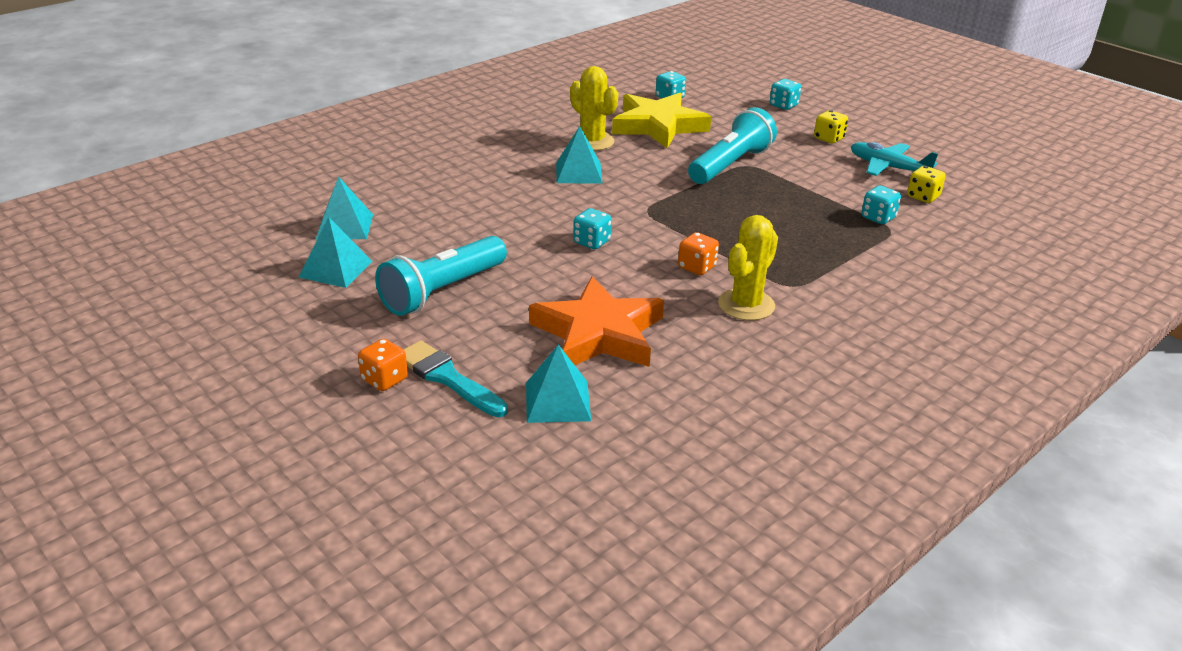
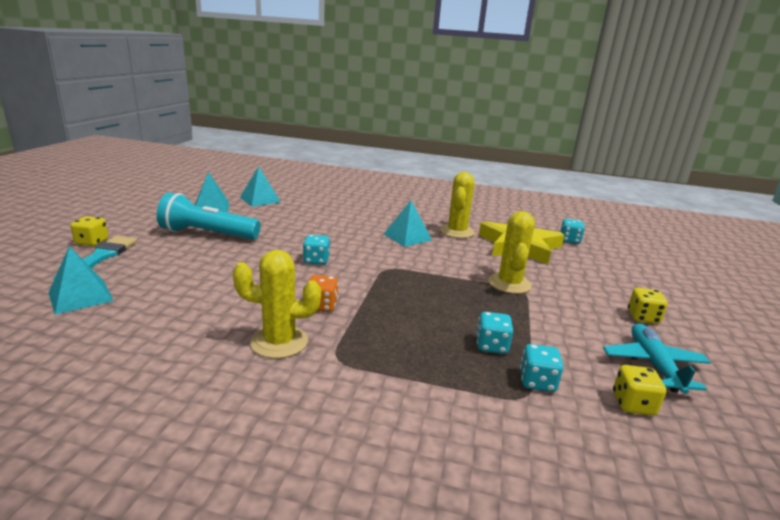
camera: 55 degrees right, 10 degrees down
(384, 379) = (92, 242): orange dice -> yellow dice
(598, 333) = (186, 290): orange star -> none
(730, 165) = (509, 283): turquoise flashlight -> yellow cactus
(783, 105) = (655, 283): turquoise dice -> turquoise dice (491, 346)

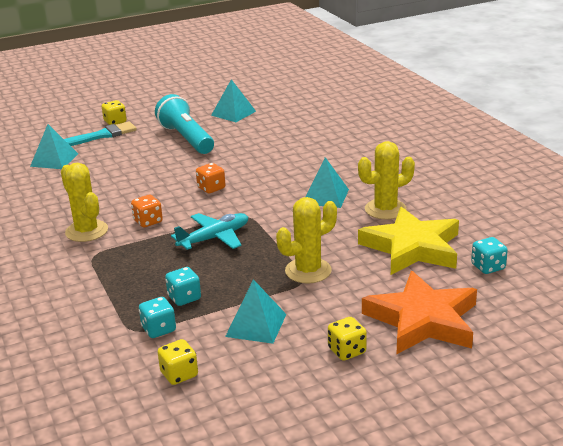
camera: 55 degrees right, 5 degrees up
(260, 199) = (284, 116): turquoise pyramid -> turquoise pyramid (256, 325)
(316, 260) = (211, 188): turquoise dice -> orange dice
(619, 280) = (423, 320): none -> orange star
(653, 364) = (256, 373): turquoise plane -> turquoise plane (214, 238)

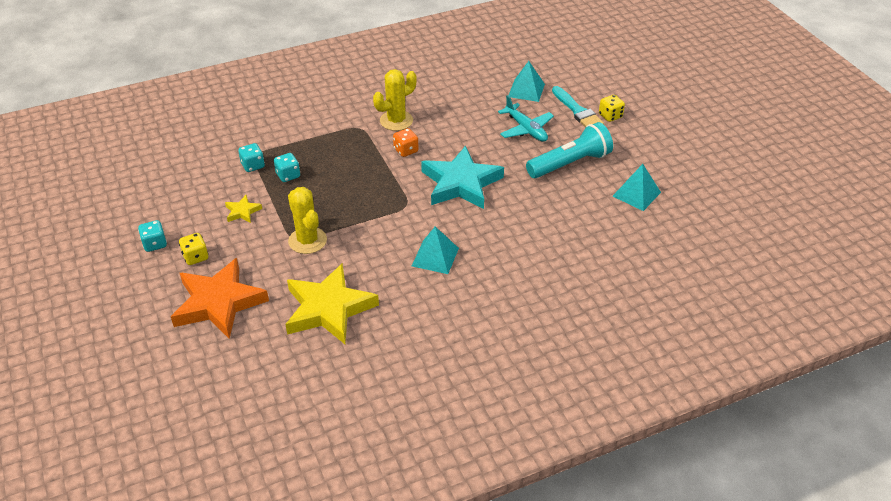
camera: 90 degrees right, 15 degrees up
(179, 374) = (200, 177): yellow dice -> none
(211, 188) = (461, 183): orange dice -> turquoise star
(214, 238) = (371, 188): turquoise plane -> turquoise plane (526, 129)
(256, 325) = (242, 211): turquoise pyramid -> yellow star
(385, 209) = (402, 297): yellow cactus -> none
(488, 267) = (283, 357): turquoise dice -> turquoise dice (155, 244)

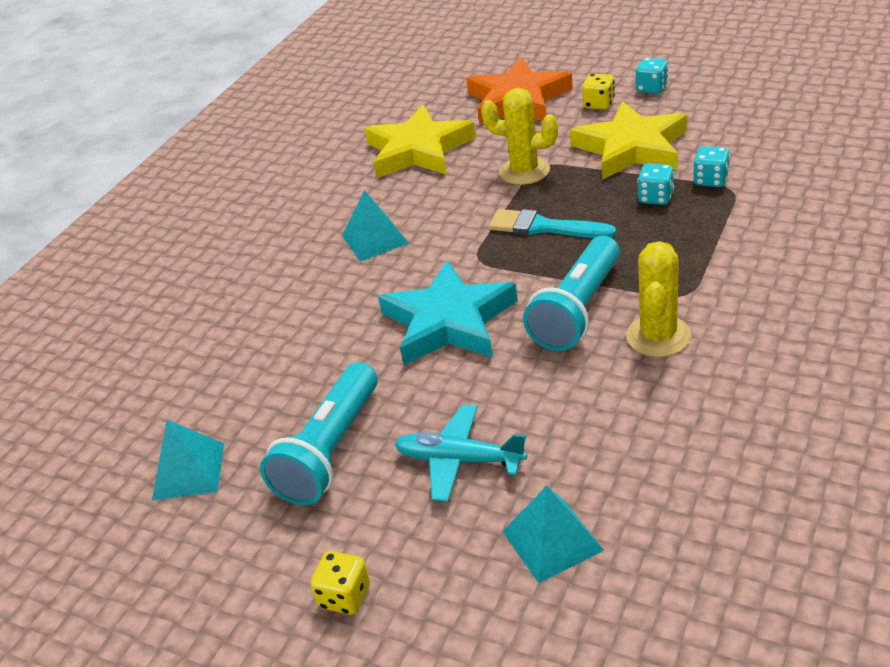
camera: 145 degrees right, 5 degrees down
(242, 211) = (631, 148): yellow star -> yellow star, size x2.31
(406, 150) = (577, 310): orange dice -> turquoise flashlight
(577, 111) = (413, 563): turquoise brush -> turquoise brush (544, 227)

